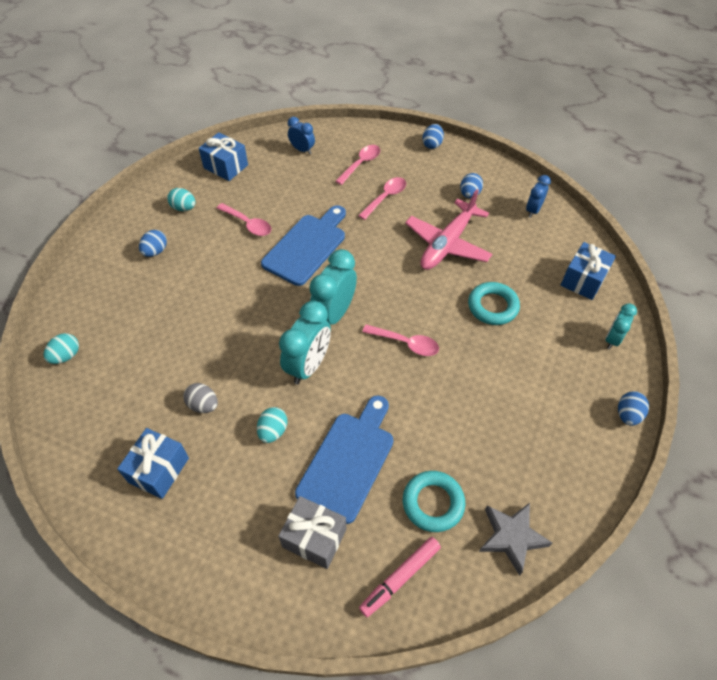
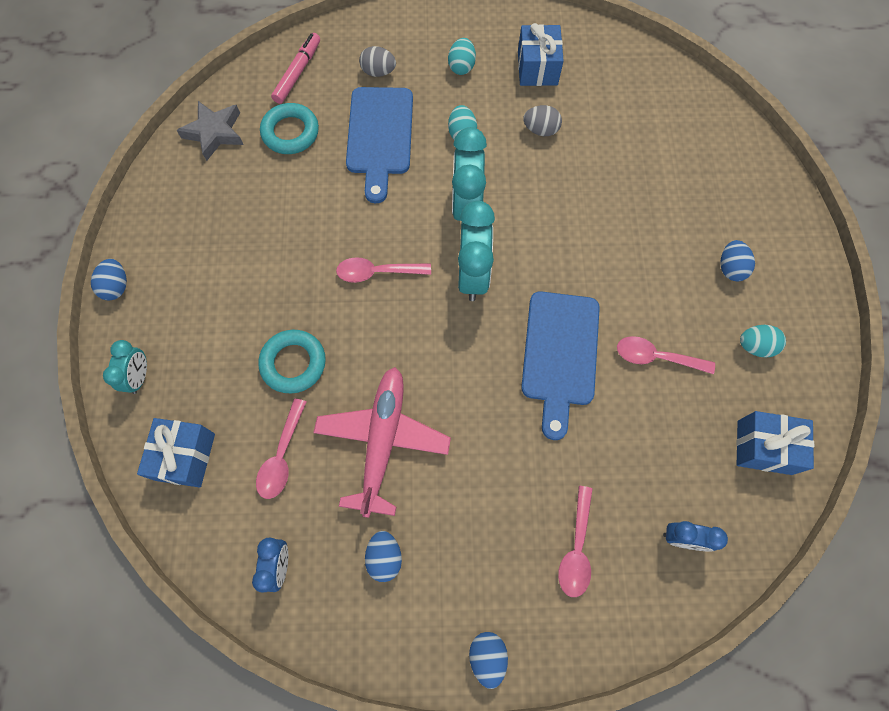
camera: 155 degrees right, 15 degrees up
(66, 356) = (705, 120): turquoise egg -> turquoise egg (461, 67)
(314, 538) = (378, 72): grey gift -> grey egg
(385, 197) = (504, 491): pink spoon -> pink spoon (282, 456)

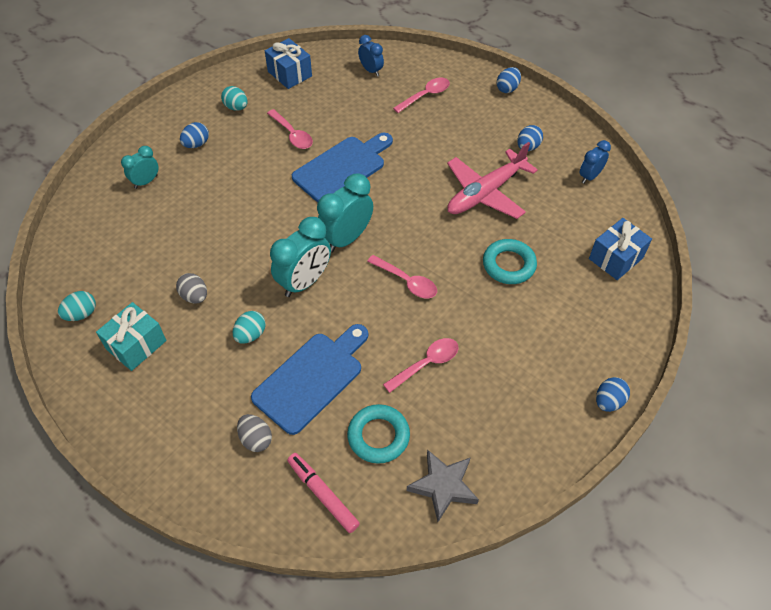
camera: 140 degrees left, 15 degrees down
(139, 377) = (623, 324): turquoise clock -> turquoise clock (146, 182)
(282, 456) = (553, 222): pink spoon -> pink spoon (426, 364)
(298, 73) = (323, 494): pink marker -> pink marker turned 75 degrees clockwise
(461, 67) = (188, 391): turquoise egg -> turquoise egg (81, 314)
(537, 68) = (136, 345): blue gift -> turquoise gift

